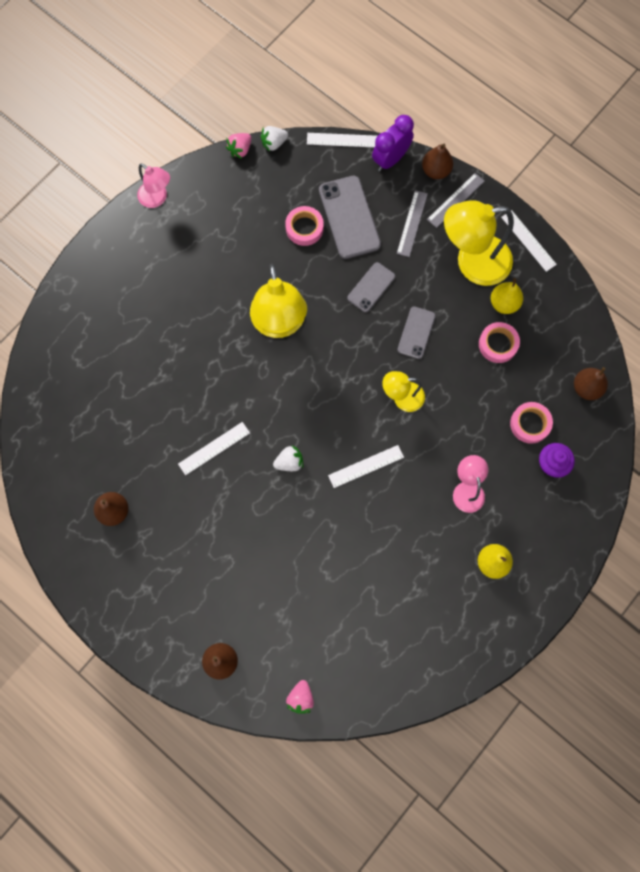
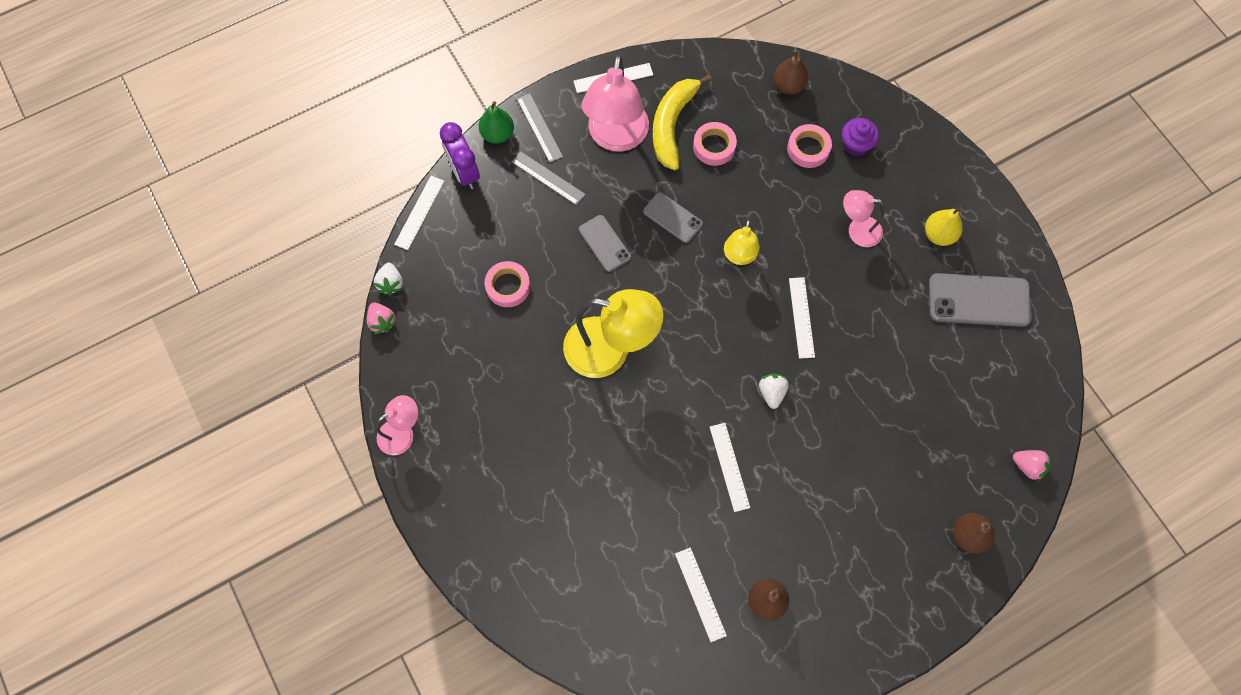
camera: 70 degrees left, 5 degrees down
(104, 459) = (700, 594): none -> white ruler
(349, 217) = (514, 237): grey phone -> grey phone (979, 300)
(435, 171) = (497, 134): brown pear -> green pear
(472, 262) = (616, 137): yellow lamp -> pink lamp
(504, 303) = (672, 125): yellow pear -> yellow banana

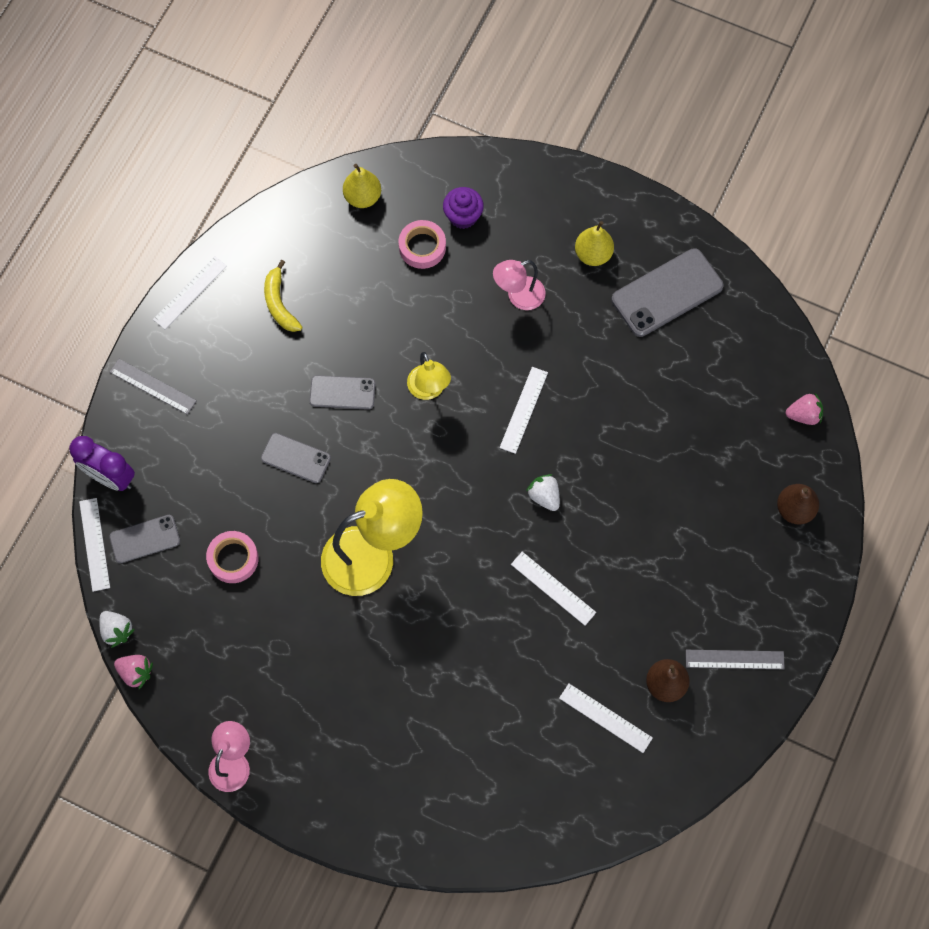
camera: 35 degrees left, 0 degrees up
(456, 231) = (145, 539): none -> grey phone
(497, 134) = (116, 418): green pear -> none
(548, 178) = (197, 430): grey ruler -> grey ruler (734, 659)
(616, 137) = (234, 349): pink lamp -> none
(672, 125) = (279, 303): yellow banana -> yellow banana, size x0.62
(714, 146) = (333, 300): pink tape -> none
(788, 86) = (362, 197): brown pear -> yellow pear
(801, 317) = (524, 410): white ruler -> white ruler turned 60 degrees clockwise

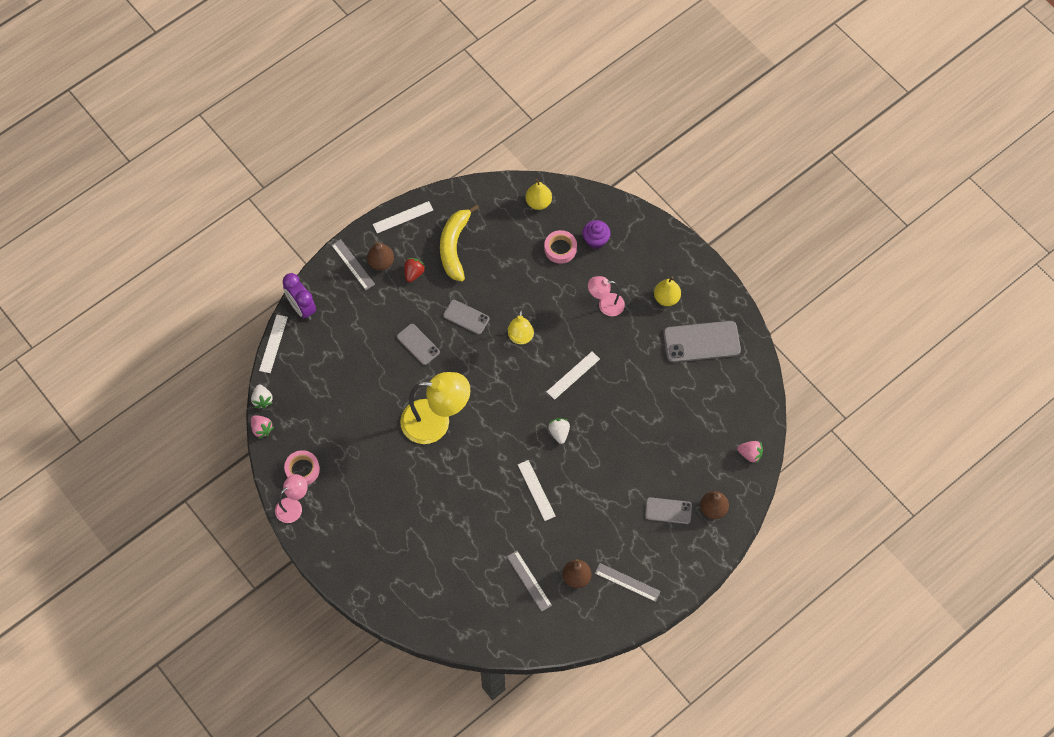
camera: 25 degrees right, 5 degrees down
(145, 539) = (304, 353): grey phone -> grey phone (668, 510)
(190, 367) = (381, 262): none -> brown pear
(233, 559) = (351, 388): pink tape -> pink tape (302, 469)
(242, 363) = (414, 273): none -> red strawberry
(279, 303) = (454, 246): yellow banana -> yellow banana, size x1.60
(605, 717) = (529, 581): white ruler -> grey ruler

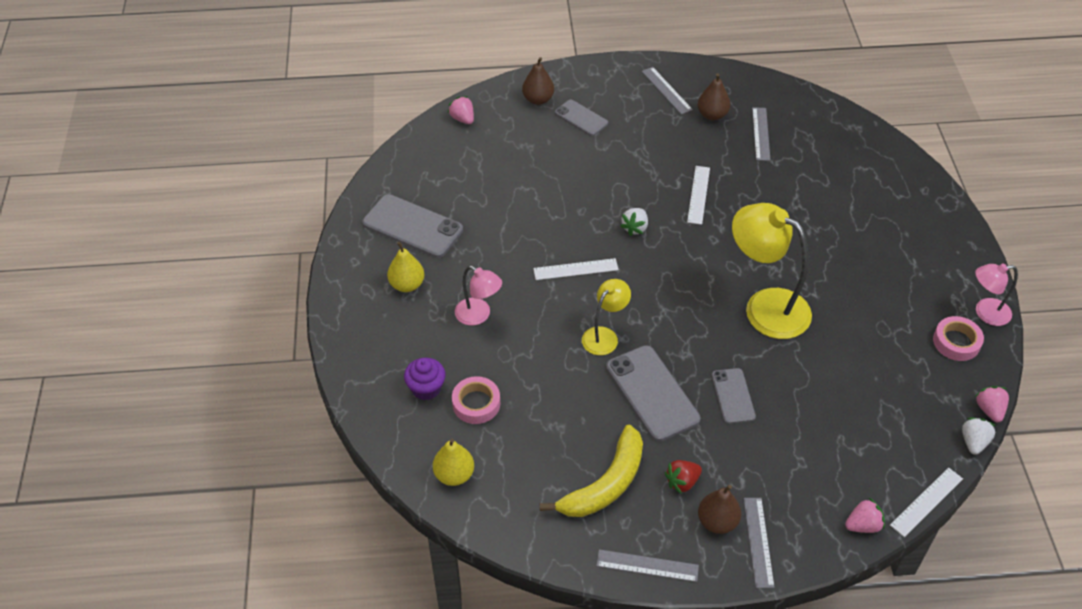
camera: 145 degrees left, 15 degrees down
(302, 308) = (863, 525): purple clock -> pink strawberry
(403, 217) = (647, 566): white ruler -> grey ruler
(466, 317) = (652, 393): grey phone -> grey phone, size x1.68

